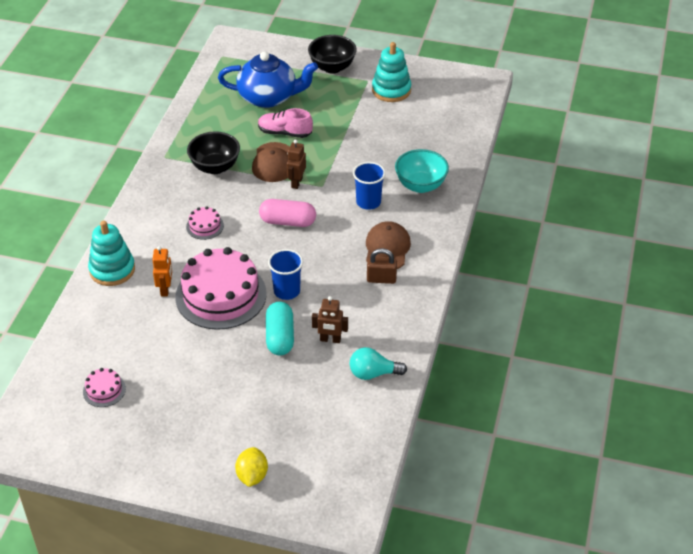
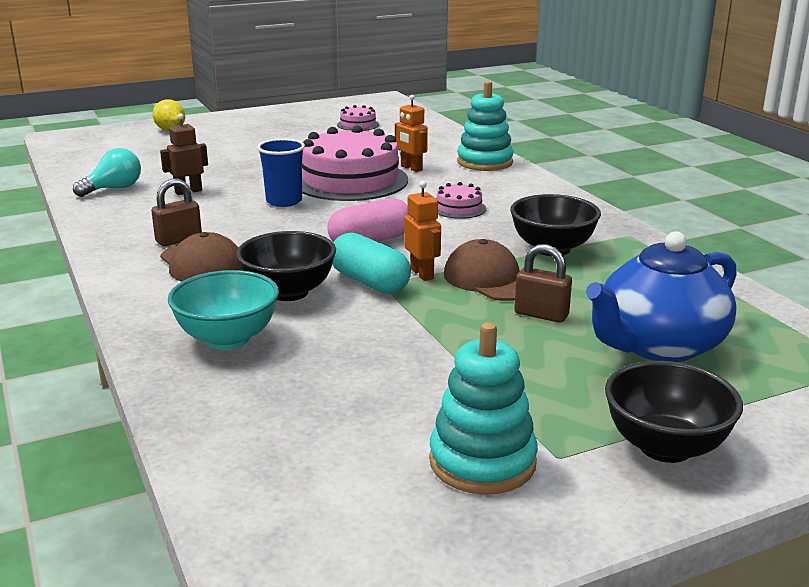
camera: 140 degrees right, 20 degrees down
(280, 337) = (246, 179): turquoise capsule -> turquoise capsule (370, 282)
(285, 133) = (541, 314): pink shoe -> brown padlock
(296, 182) = (422, 274): brown robot -> orange robot
(368, 202) = (288, 292): blue cup -> black bowl

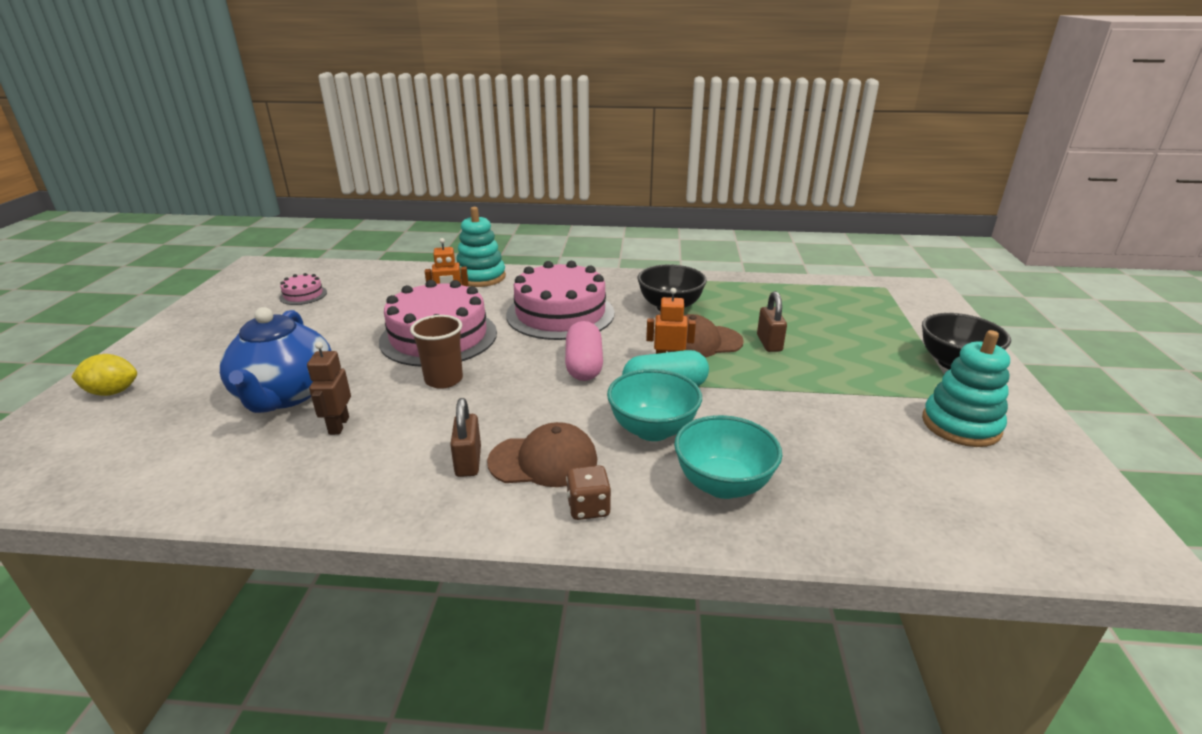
camera: 60 degrees left, 5 degrees up
(114, 189) = (250, 474): turquoise light bulb -> none
(153, 293) = (588, 507): none -> brown dice
(284, 201) = (444, 380): blue cup -> brown cup
(288, 292) = (652, 430): black bowl -> turquoise bowl
(459, 208) = (560, 314): pink cake -> pink cake, size x2.29
(541, 314) = (769, 343): brown padlock -> brown padlock turned 60 degrees counterclockwise
(658, 345) = (834, 324): blue teapot -> blue teapot (285, 394)

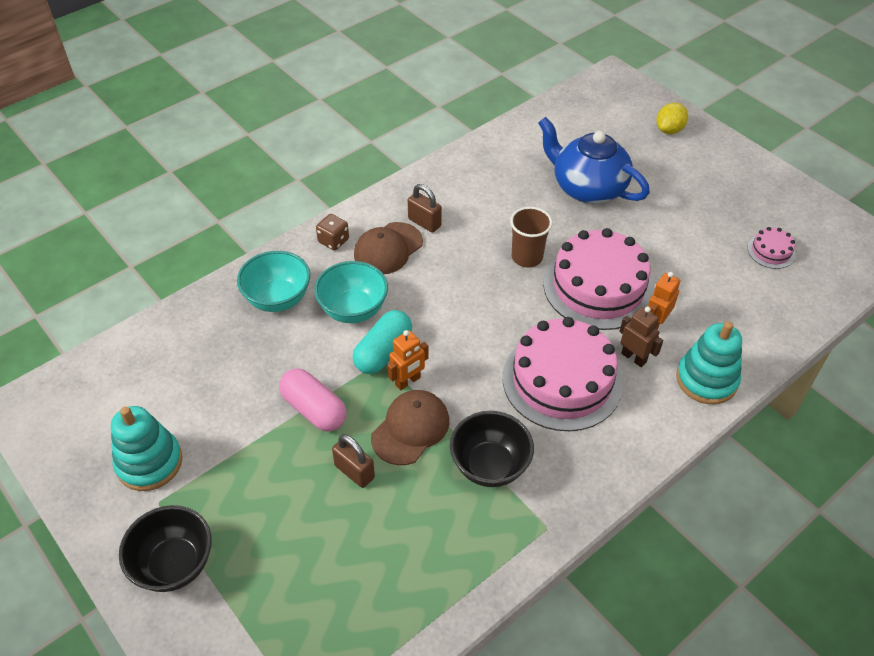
camera: 135 degrees right, 20 degrees up
(338, 425) = (523, 194): brown robot -> brown robot (634, 358)
(584, 365) = (462, 334): pink capsule -> pink capsule (314, 409)

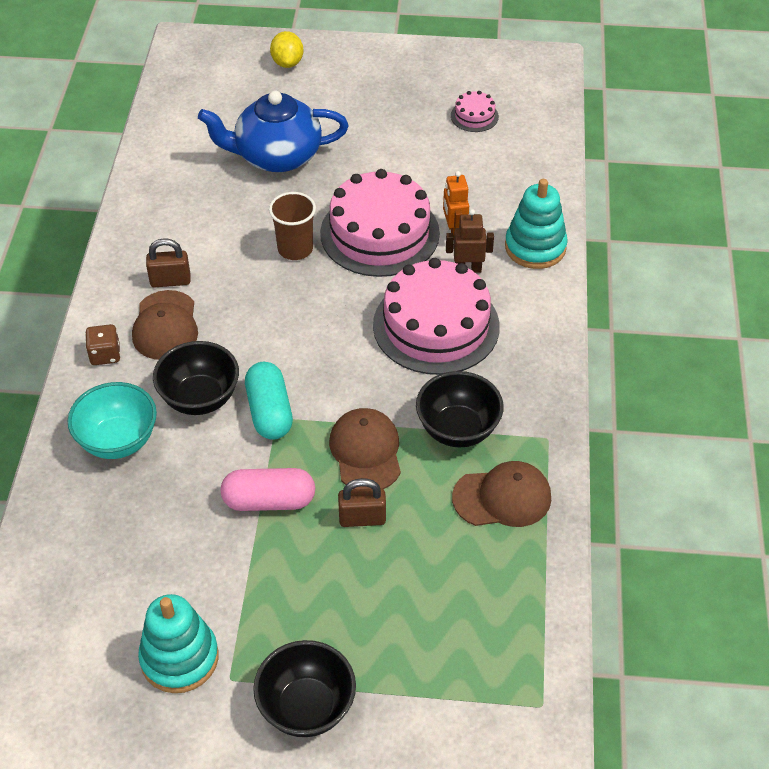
camera: 45 degrees left, 0 degrees up
(353, 310) = (200, 398): turquoise bowl -> black bowl
(408, 381) = (319, 418): orange robot -> none
(463, 541) = (502, 497): none -> brown cap

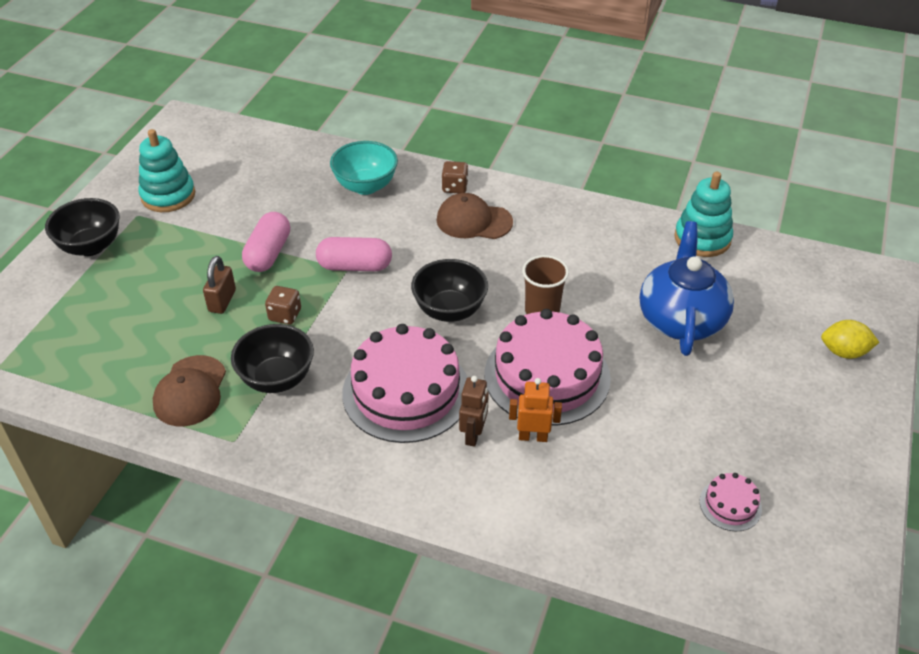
camera: 105 degrees right, 5 degrees down
(170, 281) = (525, 229): brown padlock -> none
(200, 398) = (387, 230): black bowl -> black bowl (449, 310)
(269, 412) = (355, 266): turquoise capsule -> pink capsule
(366, 452) = (285, 315): brown cap -> brown dice
(535, 247) = (487, 503): turquoise stacking toy -> turquoise stacking toy (702, 238)

